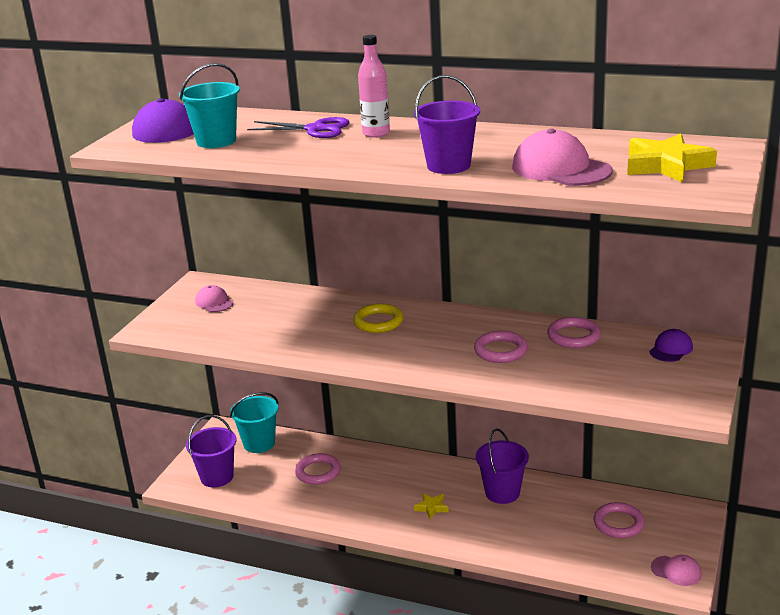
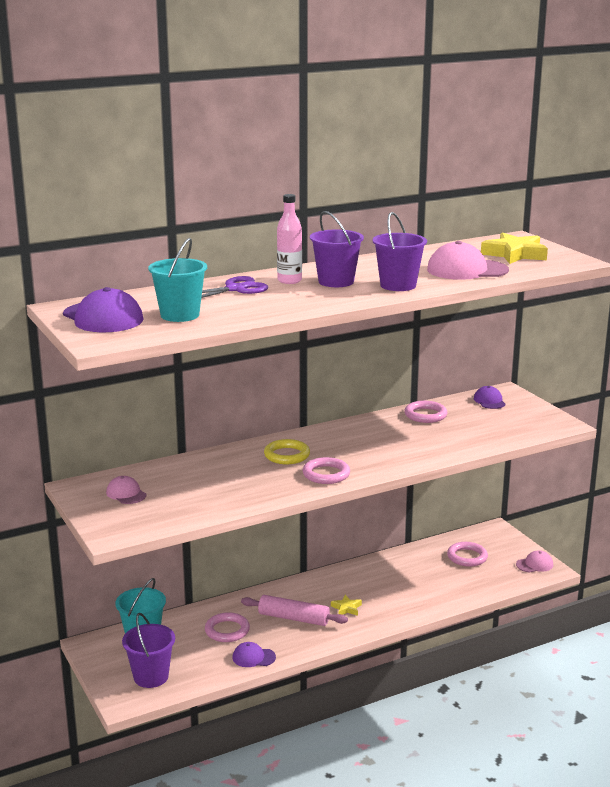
camera: 50 degrees left, 5 degrees down
(214, 302) = (126, 494): pink cap -> pink cap turned 45 degrees clockwise
(299, 505) = (253, 657): none -> purple cap
(378, 491) = (293, 618): none -> pink rolling pin
(500, 351) = (401, 439): pink ring -> pink ring (326, 474)
(502, 492) = (374, 576): purple bucket -> purple bucket (336, 282)

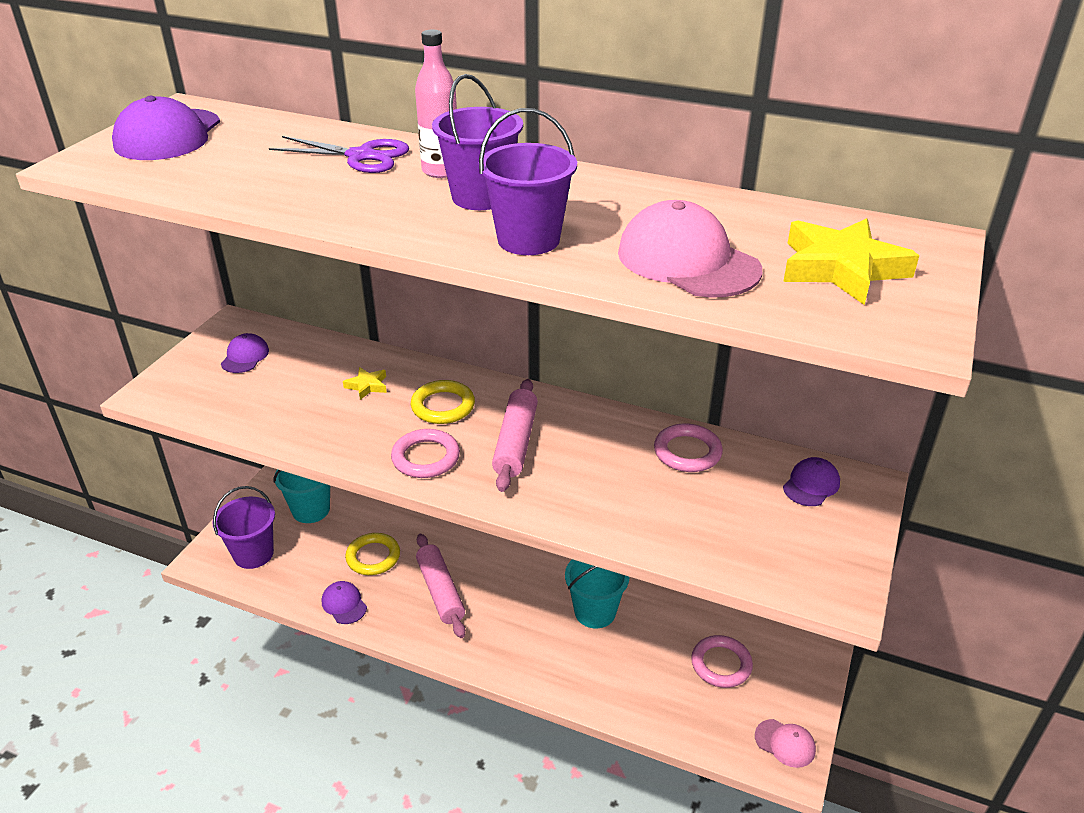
camera: 50 degrees right, 15 degrees up
(126, 494) = (245, 356): pink cap -> purple cap
(180, 315) = (221, 165): turquoise bucket -> turquoise bucket (595, 612)
(227, 630) = (373, 557): pink ring -> yellow ring
(346, 608) = (500, 621): yellow star -> yellow star (367, 386)
(352, 449) = (515, 443): none -> pink rolling pin

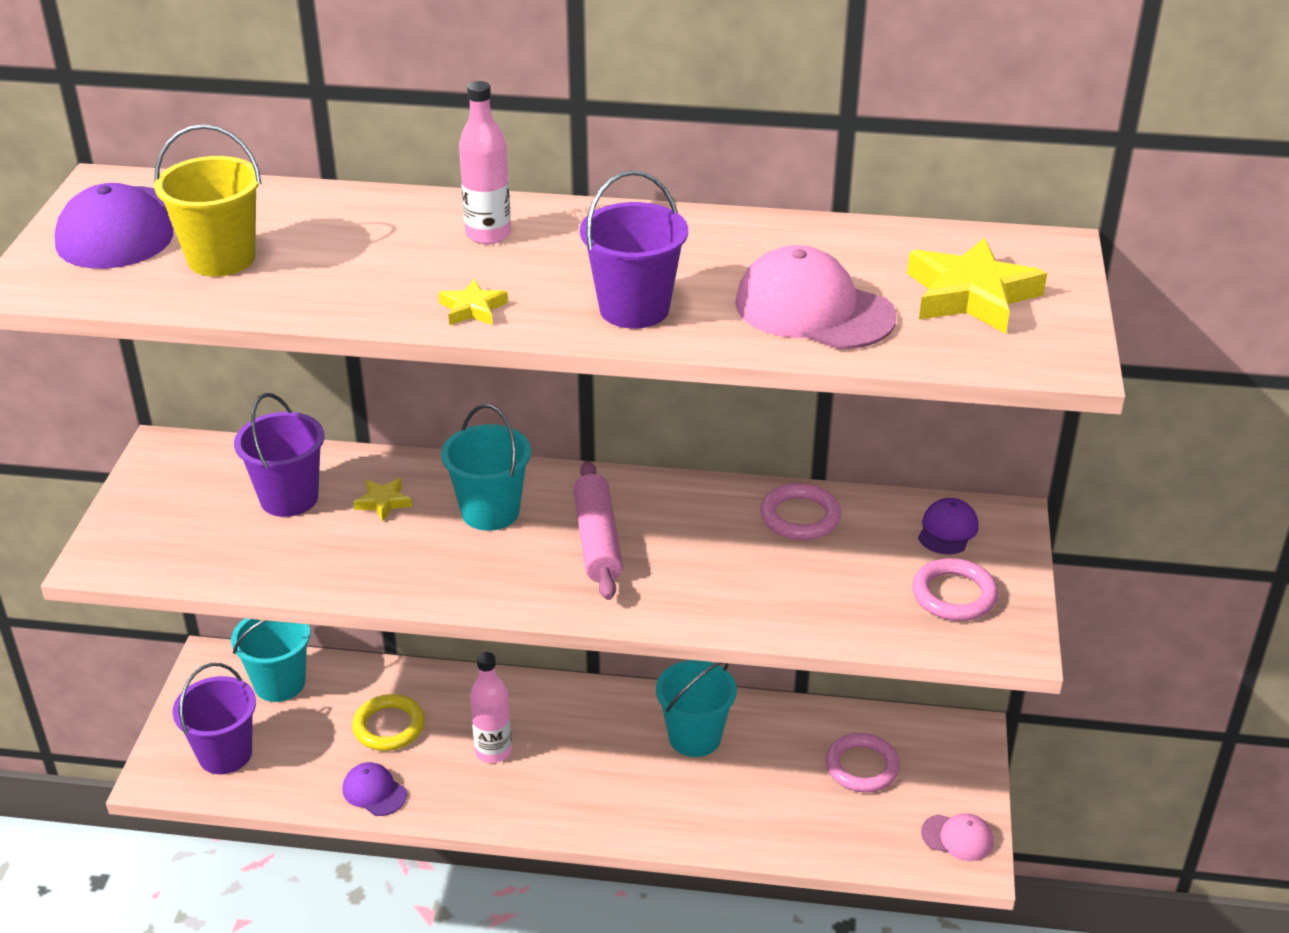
camera: 15 degrees left, 0 degrees up
(226, 163) = (221, 259): none -> yellow bucket
(245, 356) = (203, 491): purple cap -> none
(361, 156) = (381, 227): purple scissors -> none
(394, 222) = (472, 309): none -> yellow star
(426, 457) = (497, 577): pink ring -> pink ring (954, 595)
(440, 591) = (493, 751): pink rolling pin -> pink bottle
(443, 406) = (490, 511): yellow ring -> turquoise bucket
(480, 197) = (553, 263): purple bucket -> purple bucket (289, 498)

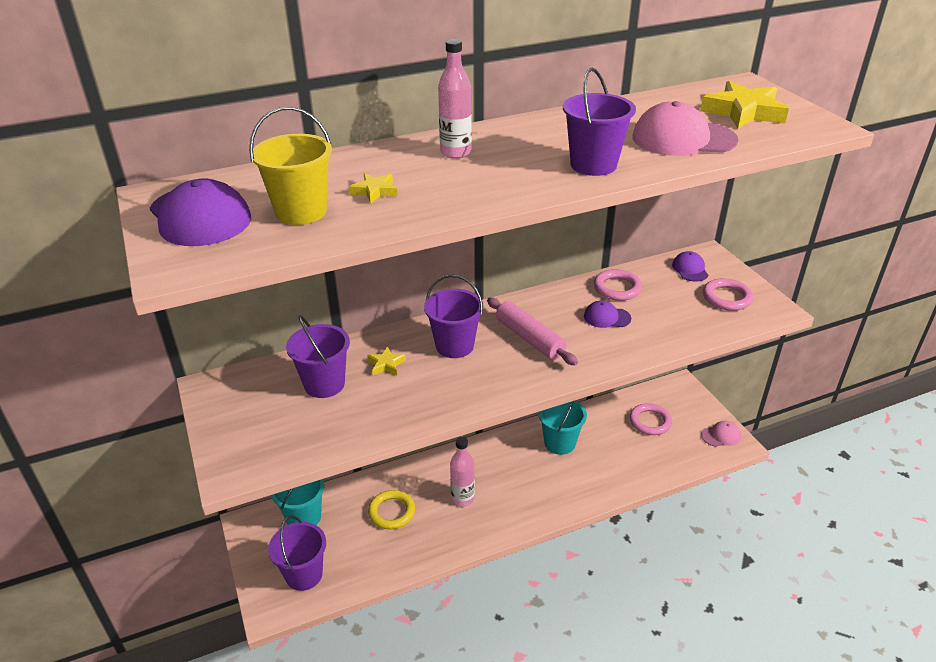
camera: 30 degrees left, 0 degrees up
(374, 791) = (415, 553): purple cap -> purple cap (606, 317)
(472, 309) = (503, 191): yellow star -> yellow star (375, 191)
(490, 511) = (454, 346): turquoise bucket -> purple bucket

